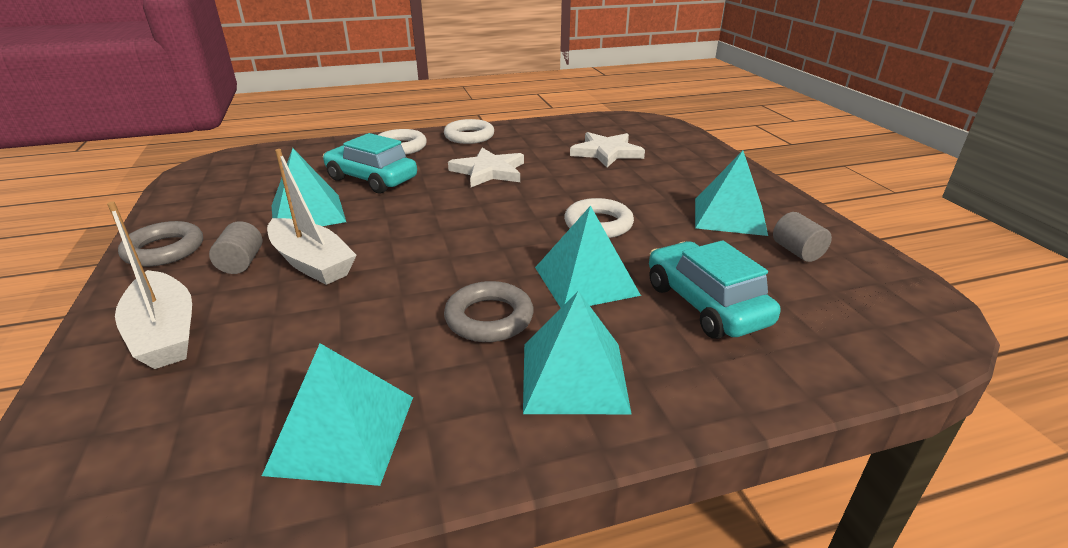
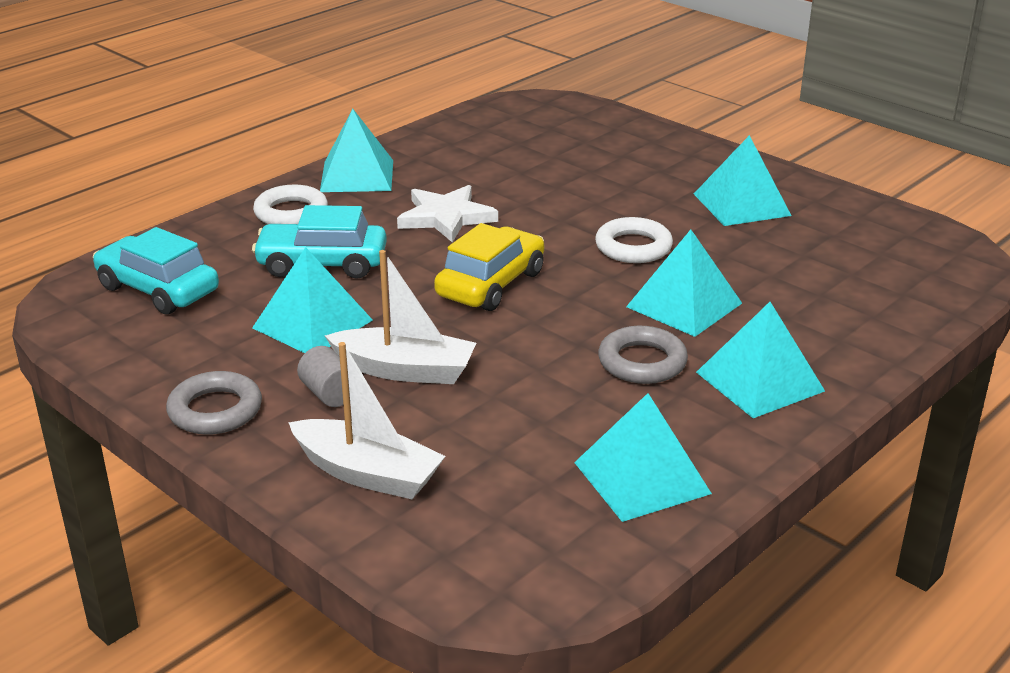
camera: 30 degrees left, 0 degrees up
(457, 221) = (491, 284): none -> yellow car
(469, 136) = (357, 176): white ring -> turquoise pyramid
(606, 152) = (546, 159): white star -> none
(705, 304) = (798, 294): turquoise car -> turquoise car (158, 289)
(797, 251) = (827, 224): grey cylinder -> none

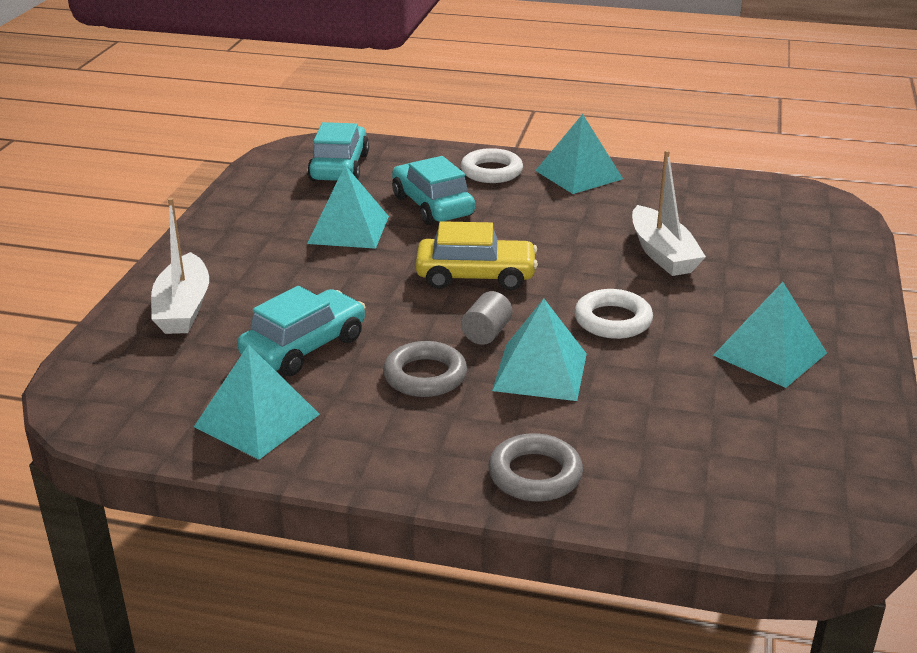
camera: 60 degrees right, 0 degrees up
(215, 410) = (216, 234): grey ring -> grey ring (535, 474)
(330, 394) = (266, 264): grey cylinder -> grey cylinder (486, 333)
(405, 370) = (320, 281): white boat -> white boat (662, 254)
(446, 217) = (558, 227): white star -> none
(529, 414) = (304, 347): none -> turquoise car
(760, 381) = (449, 443): turquoise pyramid -> none

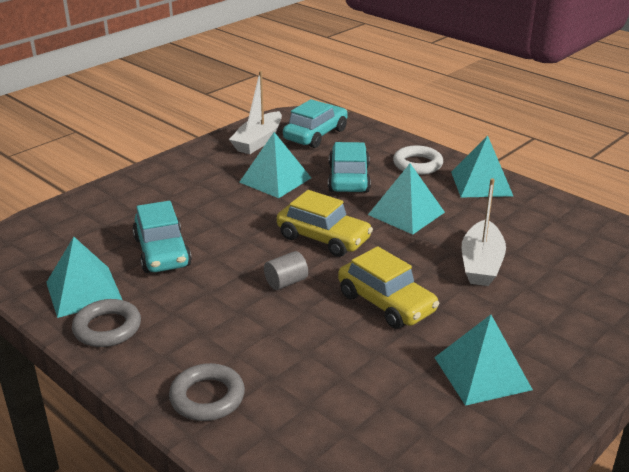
camera: 30 degrees right, 0 degrees up
(183, 308) = (122, 203): white boat -> white boat (258, 141)
(304, 347) = (162, 252): turquoise car -> turquoise car turned 90 degrees clockwise
(425, 376) = (213, 298): grey ring -> grey ring (107, 328)
(540, 371) = (292, 323): turquoise pyramid -> turquoise pyramid (406, 213)
(613, 320) = (386, 303): white ring -> yellow car

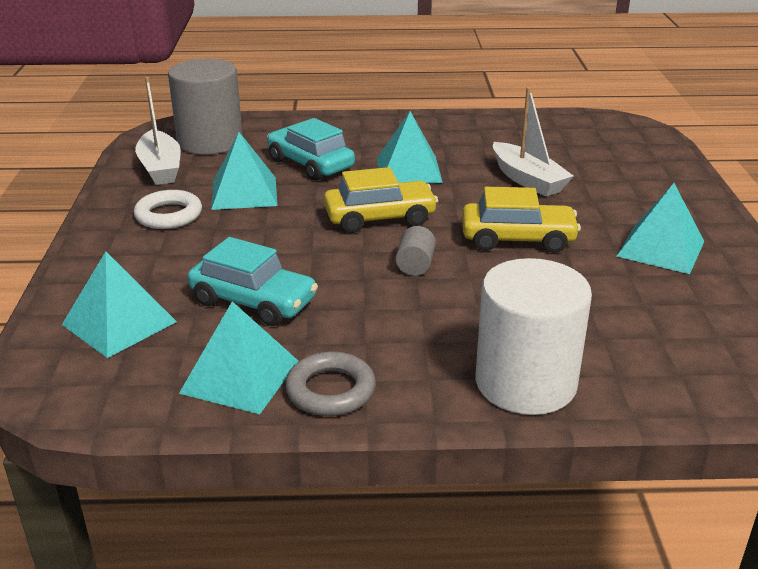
camera: 45 degrees left, 0 degrees up
(207, 397) = (525, 383): grey ring -> white cylinder
(316, 135) = (210, 142): turquoise car -> grey cylinder
(417, 164) = (347, 131): white ring -> white ring (169, 215)
(481, 183) = (423, 125): turquoise pyramid -> turquoise pyramid (119, 323)

